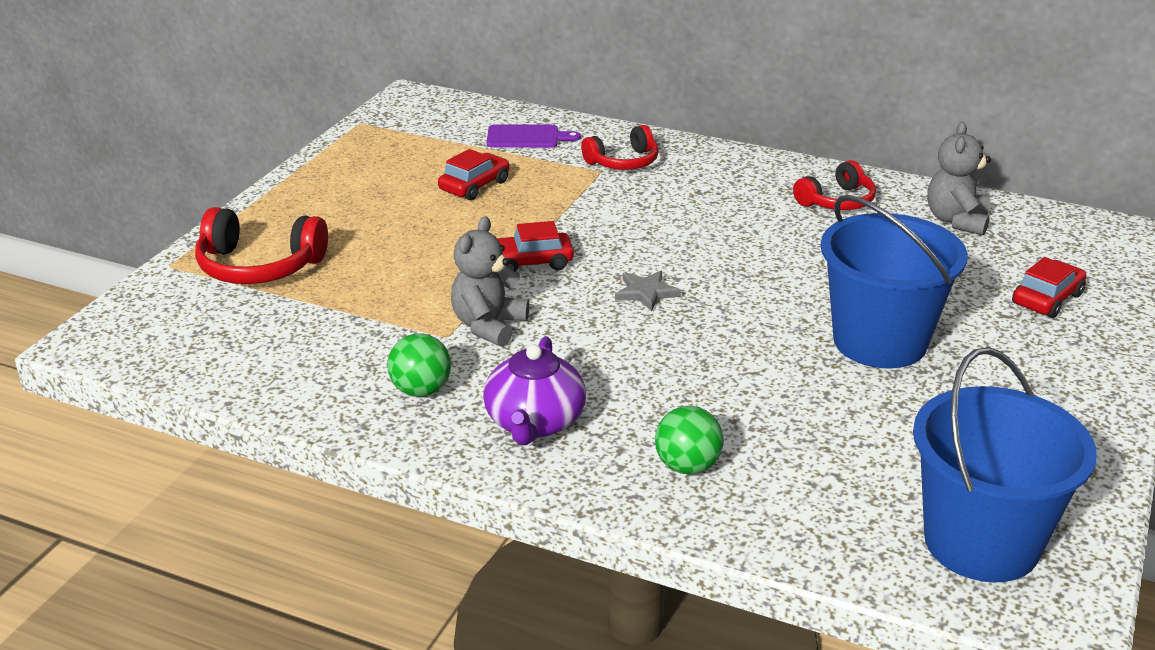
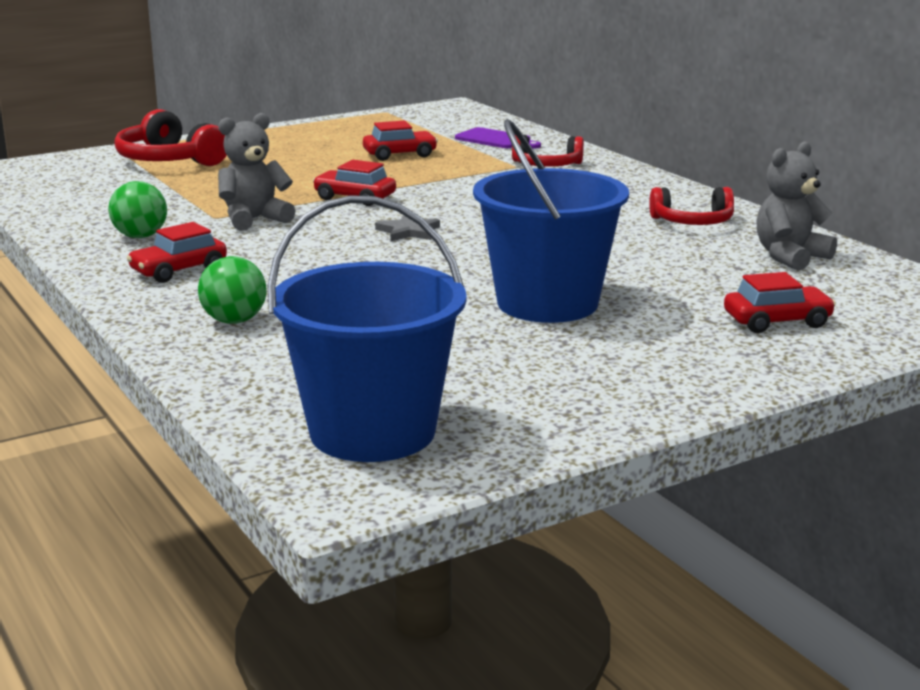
camera: 35 degrees right, 10 degrees down
(534, 422) = (179, 270): purple teapot -> red car

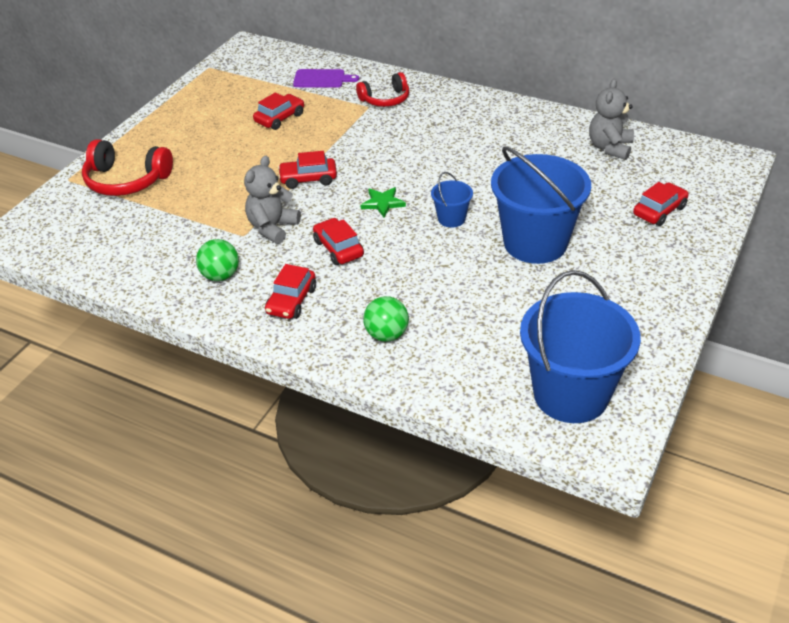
camera: 30 degrees left, 20 degrees up
(298, 249) = (338, 248): none -> red car
(408, 231) = (382, 203): grey star -> green star
(471, 260) = (451, 219): none -> blue bucket
(693, 222) = (529, 131): red headphones -> none

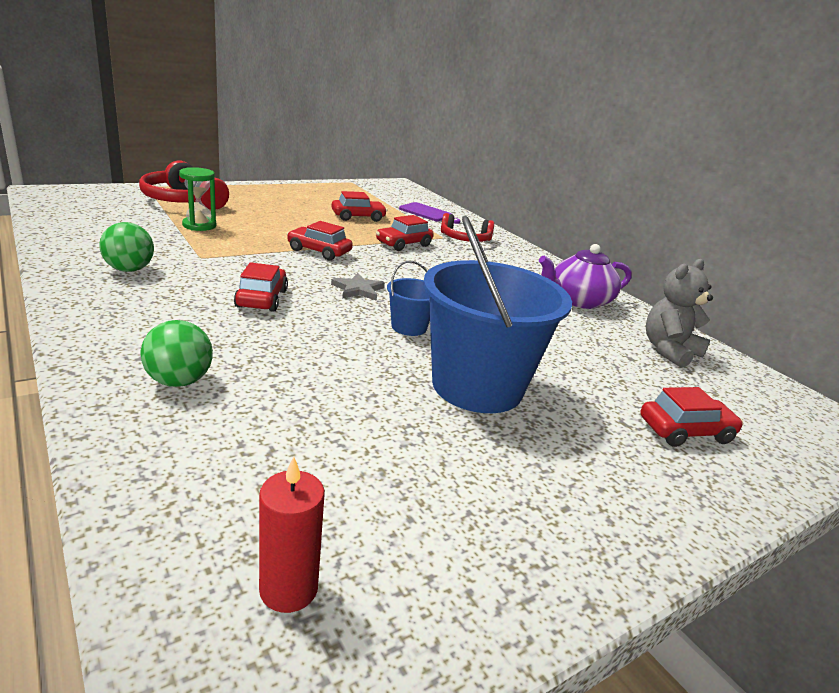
camera: 25 degrees right, 15 degrees down
(188, 202) = (199, 225): none -> green hourglass
(272, 228) = (232, 263): grey teddy bear -> none
(291, 301) = (148, 311): red car -> red car (403, 244)
(382, 203) = (358, 289): green star -> grey star
(523, 128) = (578, 300): none -> purple teapot
(571, 394) = (288, 589): blue bucket -> red candle

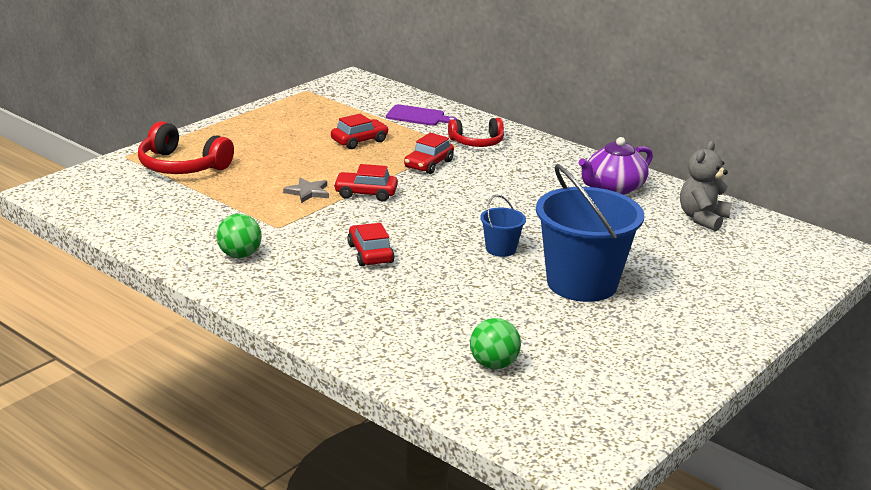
camera: 15 degrees left, 0 degrees up
(179, 381) = (387, 331): green ball -> green ball (493, 364)
(199, 225) = (234, 193): green hourglass -> none
(288, 589) = (560, 414): red candle -> none
(358, 289) = (434, 225): grey star -> grey star (308, 192)
(685, 431) = (732, 279): red car -> none

